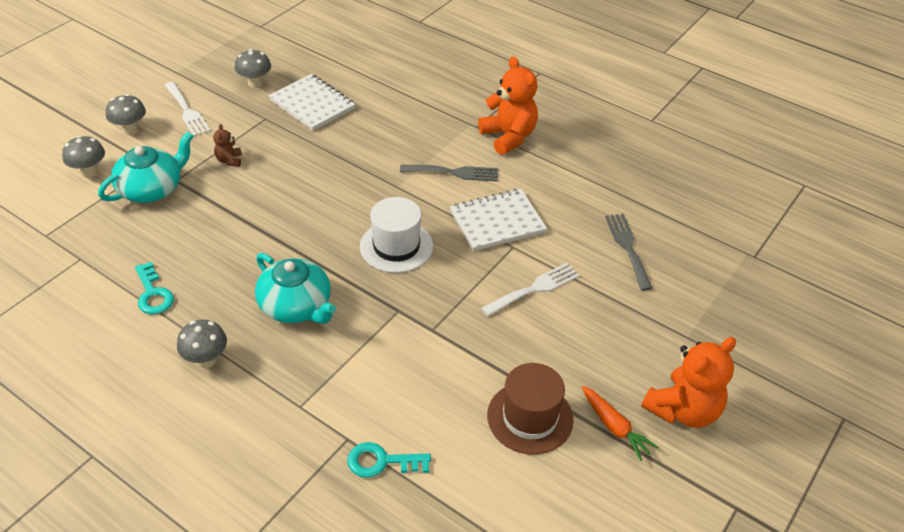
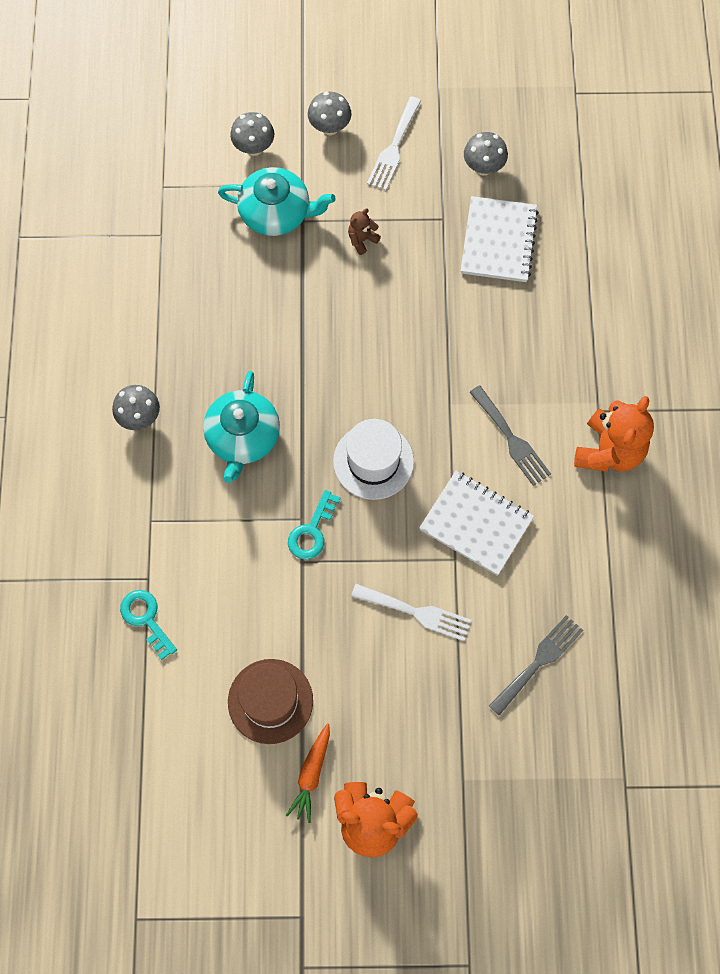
camera: 55 degrees right, 25 degrees up
(153, 294) = (170, 321): turquoise key -> turquoise key (312, 531)

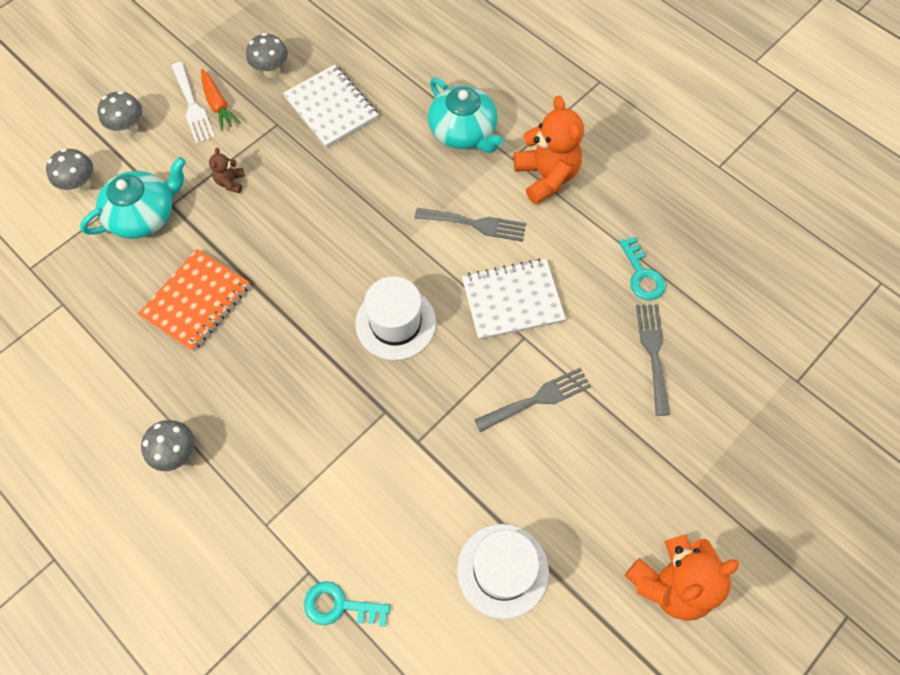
camera: 45 degrees left, 5 degrees down
(243, 437) = (278, 393): turquoise teapot -> turquoise teapot (463, 132)
(251, 315) = (196, 301): none -> orange notebook
(270, 701) = (502, 570): brown hat -> white hat
(311, 774) = (591, 594): orange carrot -> orange carrot (218, 104)
(312, 531) = (402, 413): turquoise key -> turquoise key (642, 275)
(416, 612) = (538, 399): white fork -> grey fork

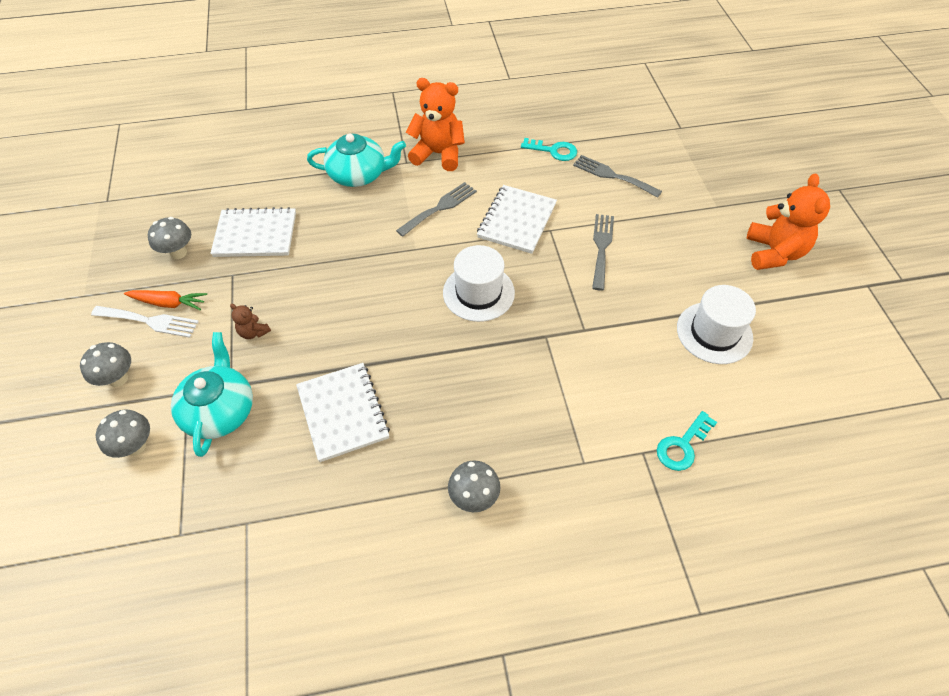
camera: 55 degrees left, 10 degrees down
(196, 301) = (343, 413): orange notebook -> white notebook

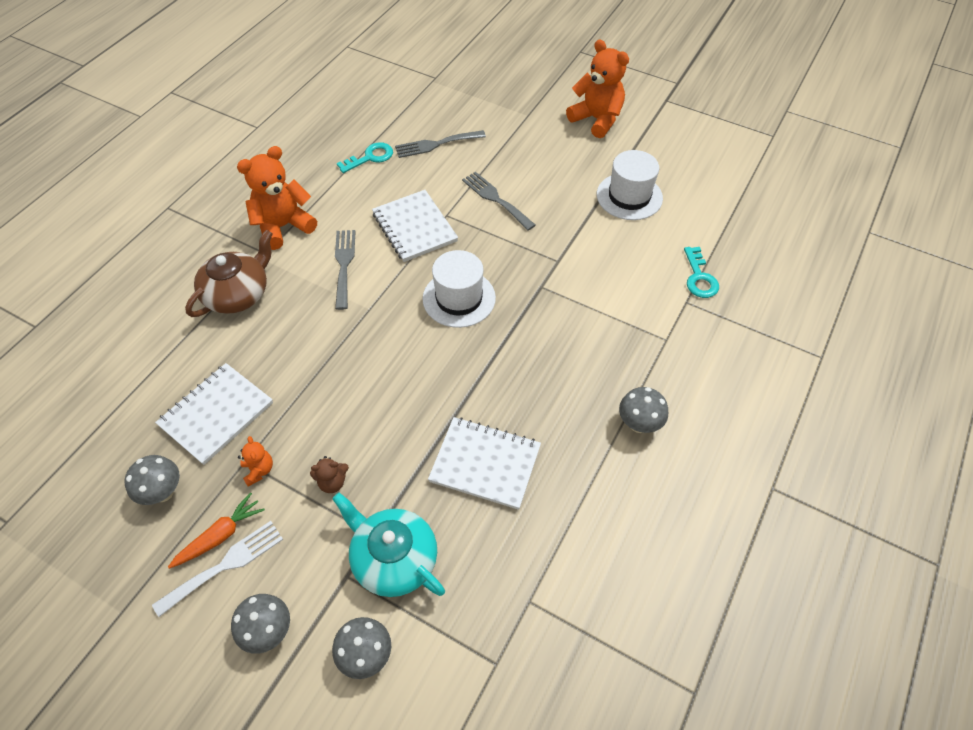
camera: 50 degrees left, 0 degrees up
(231, 287) = (259, 470): none -> orange teddy bear
(358, 174) = (238, 294): turquoise teapot -> brown teapot

